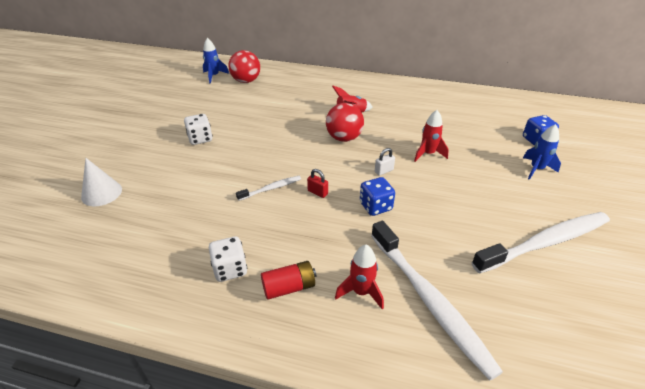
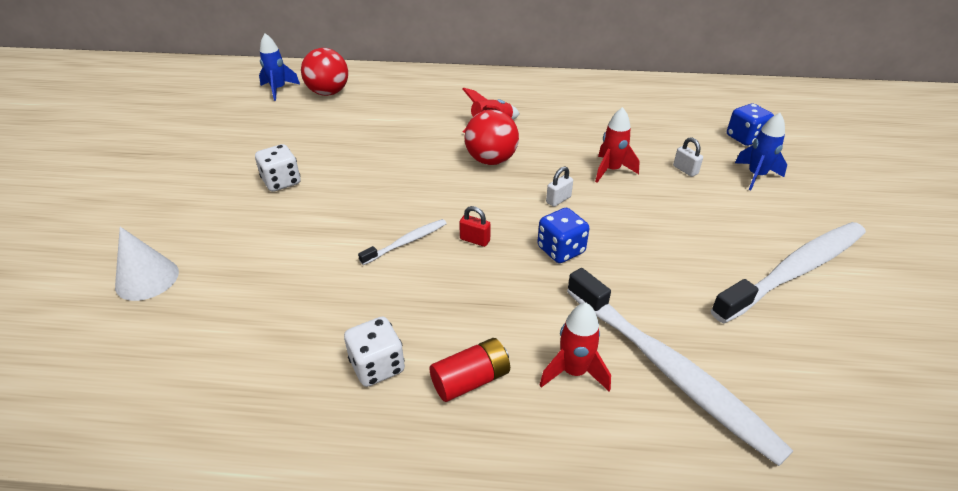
camera: 10 degrees left, 0 degrees up
(483, 159) = (685, 170): none -> white padlock

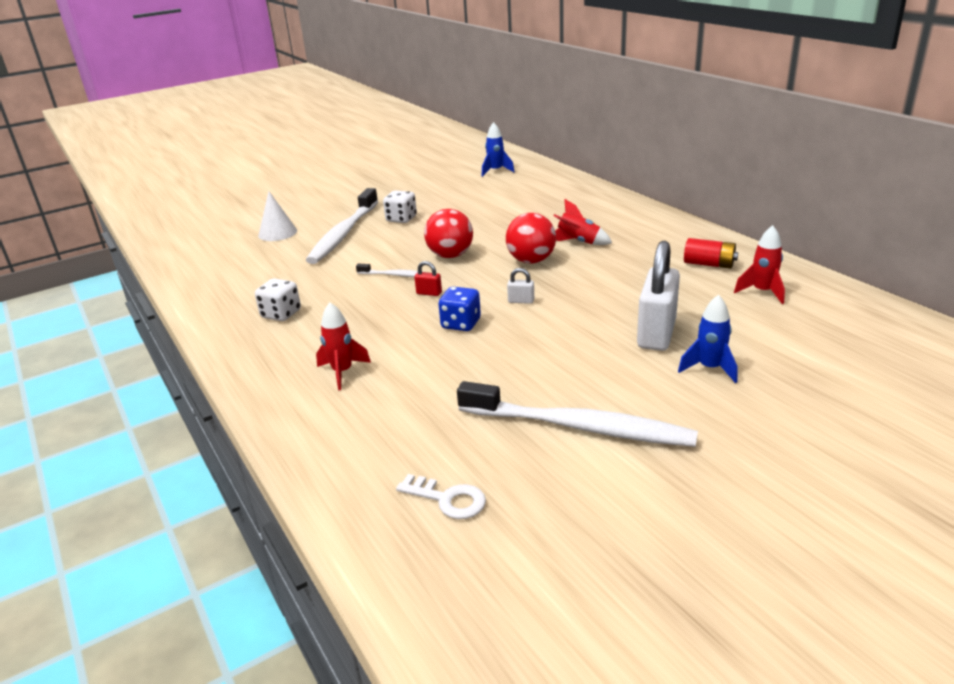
camera: 55 degrees right, 10 degrees down
(328, 93) = (519, 183): red ball -> red ball (450, 255)
(470, 380) = (299, 343): red battery -> red battery (709, 264)
(475, 240) = (429, 293): red padlock -> red padlock turned 60 degrees counterclockwise
(611, 170) = (597, 305): red rocket -> red rocket (762, 292)
(669, 370) = (383, 405): white toothbrush -> white toothbrush (343, 234)
(685, 170) = (656, 334): white padlock -> white padlock, size x2.45
(745, 138) = (774, 344): blue dice -> none
(865, 399) = (448, 499): none -> white key

